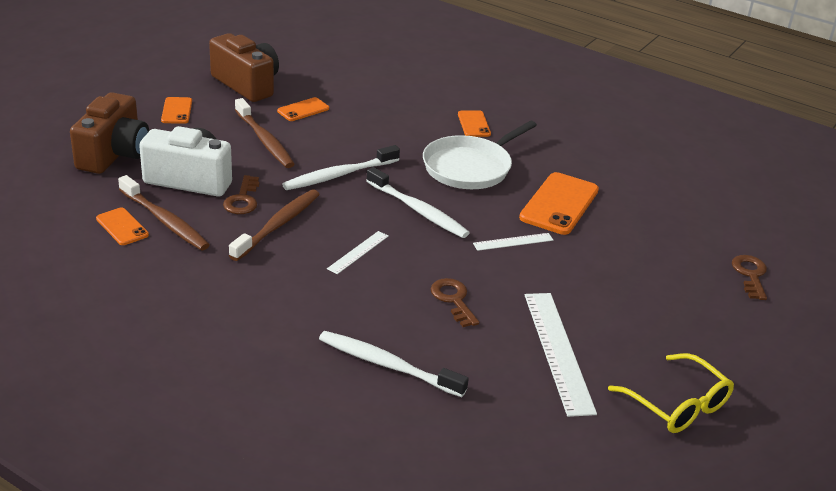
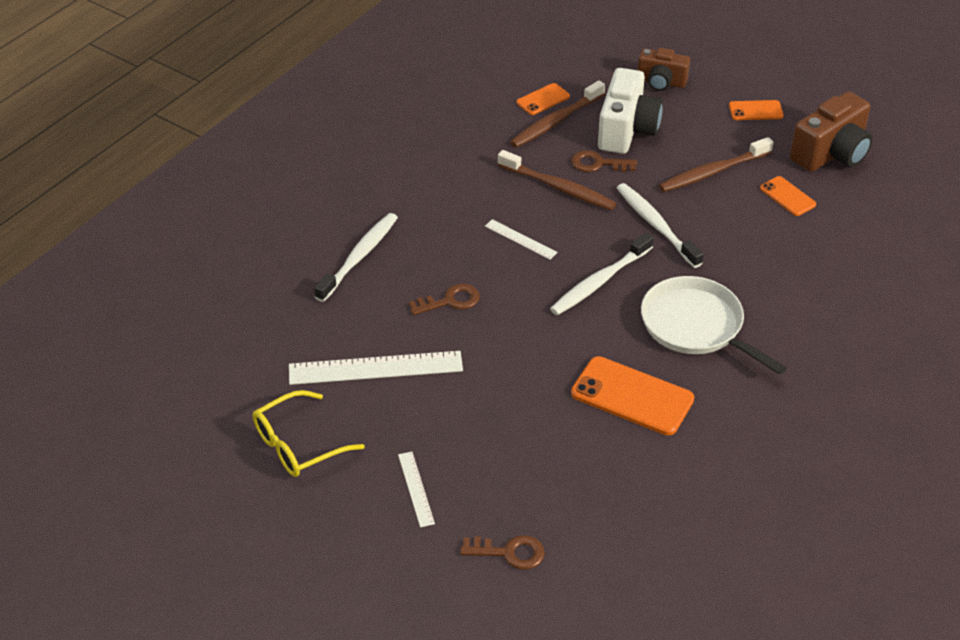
camera: 95 degrees right, 10 degrees up
(114, 154) = (661, 82): brown camera -> brown camera, size x0.63
(474, 124) = (799, 335): orange phone -> none
(513, 242) = (551, 351): white ruler -> white ruler (416, 489)

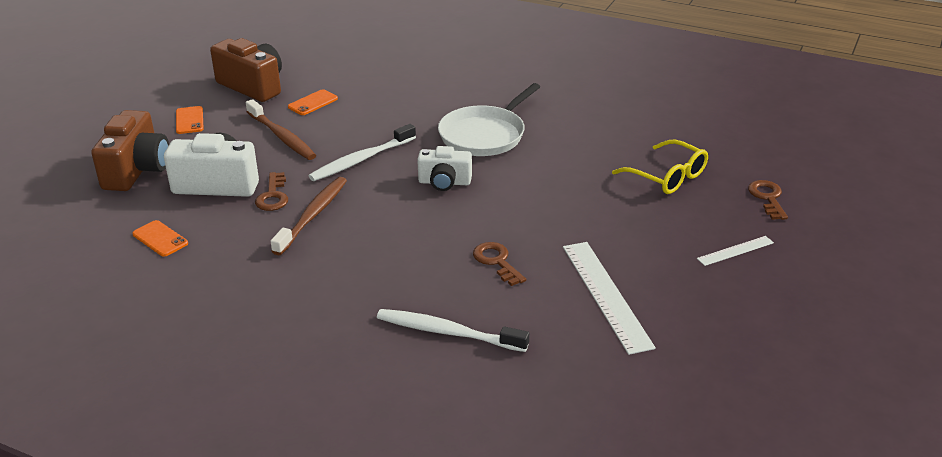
camera: 100 degrees left, 10 degrees down
(298, 444) = (728, 328): yellow glasses -> yellow glasses (667, 177)
(520, 239) = (396, 230): white ruler -> none
(555, 121) = (201, 227): brown toothbrush -> none
(599, 281) = (444, 182): white toothbrush -> white camera
(632, 396) = (576, 158): orange phone -> none
(661, 82) = (137, 170): brown camera -> brown camera, size x1.59

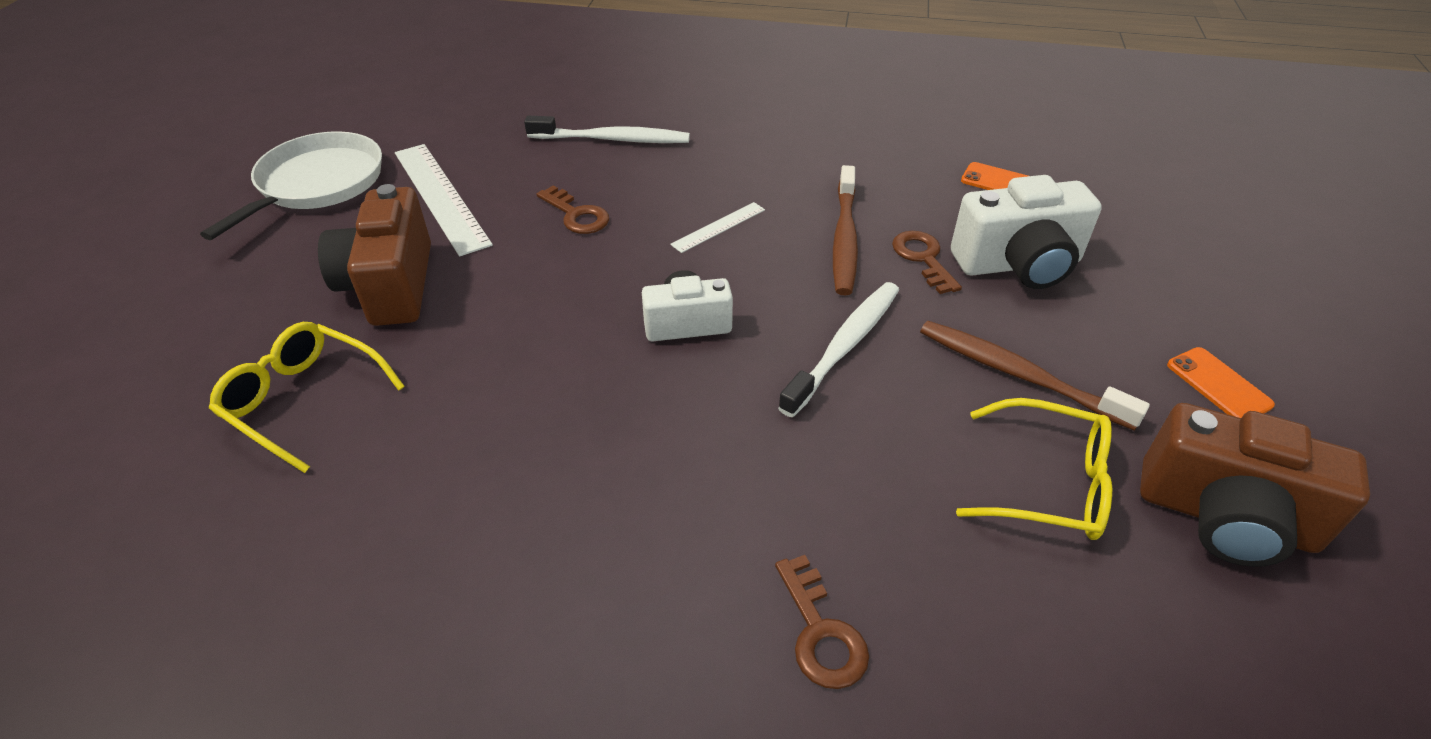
camera: 165 degrees right, 10 degrees up
(137, 170) = (1158, 268): brown camera -> brown camera (390, 285)
(313, 103) = (1048, 483): orange phone -> yellow glasses
(485, 135) = (651, 450): white pan -> white pan (317, 184)
(735, 251) = (249, 276): white ruler -> white ruler (718, 227)
(767, 198) = (141, 381): brown key -> brown key (821, 632)

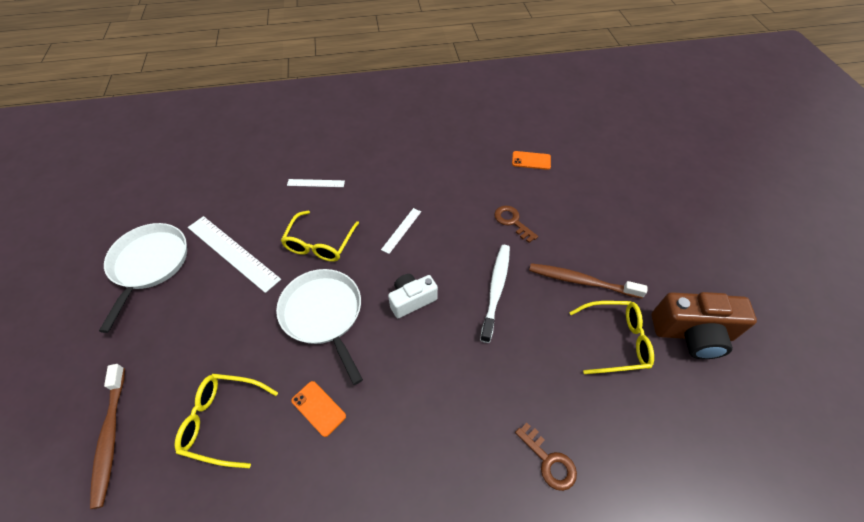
camera: 20 degrees left, 10 degrees up
(390, 285) = (234, 325): brown camera -> none
(532, 306) = (323, 314): none -> white pan
(576, 215) = (319, 244): brown key -> yellow glasses
(612, 139) = (316, 183): white toothbrush -> white ruler
(844, 239) = (469, 220): brown toothbrush -> brown toothbrush (110, 437)
(1018, 264) = (558, 212): white camera -> none
(1218, 385) = (667, 259): orange phone -> orange phone (318, 408)

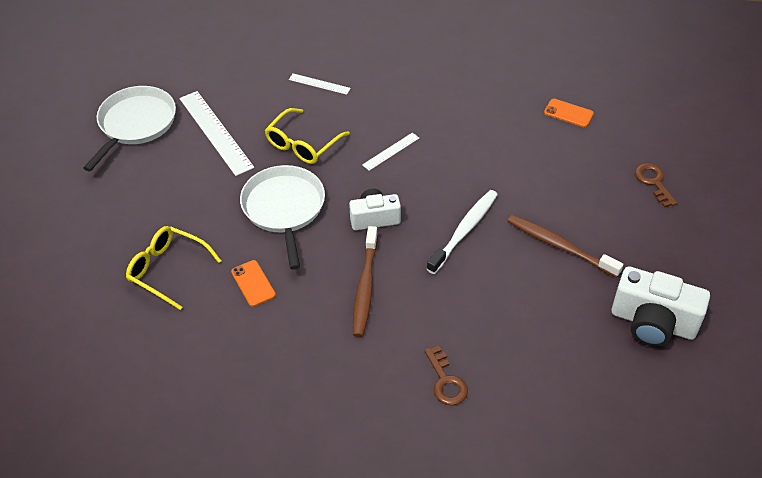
camera: 20 degrees right, 5 degrees down
(110, 437) = (73, 256): brown toothbrush -> brown toothbrush (365, 287)
(512, 222) = (514, 171): brown key -> brown key (653, 182)
(615, 341) = (566, 307): yellow glasses -> none
(692, 333) = (653, 323): brown camera -> white camera

